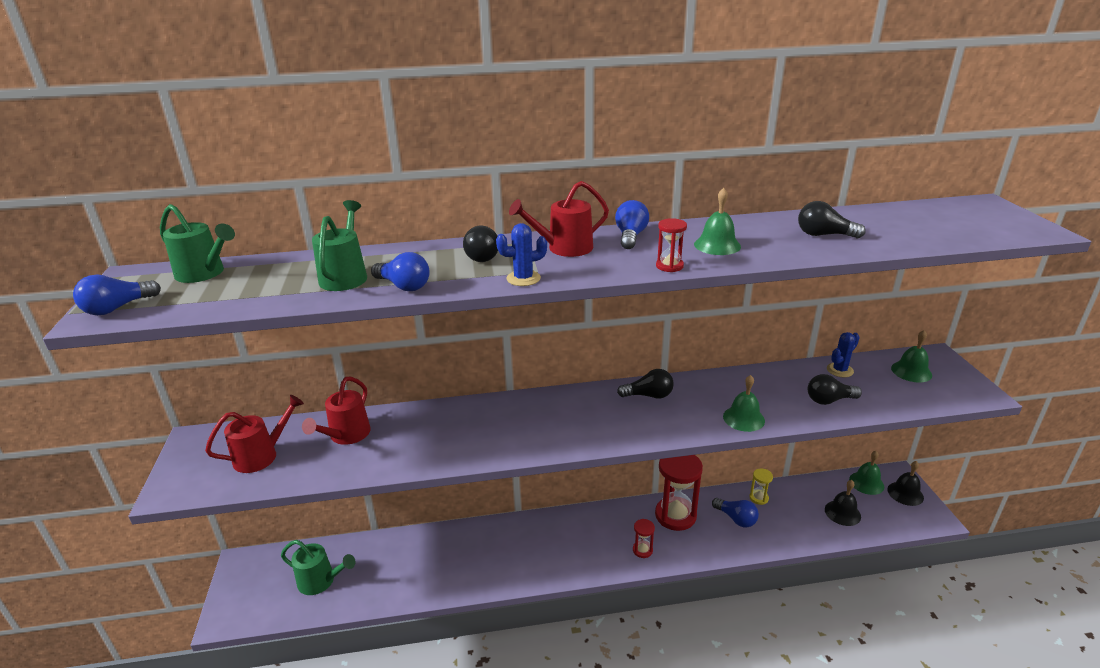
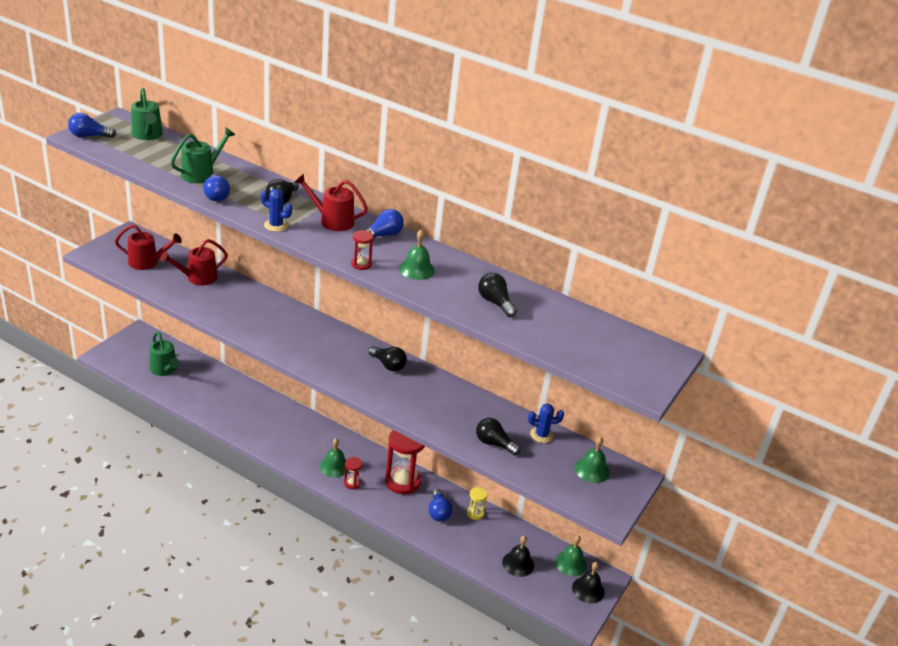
camera: 35 degrees right, 5 degrees up
(743, 418) = (419, 414): green bell -> green bell (334, 466)

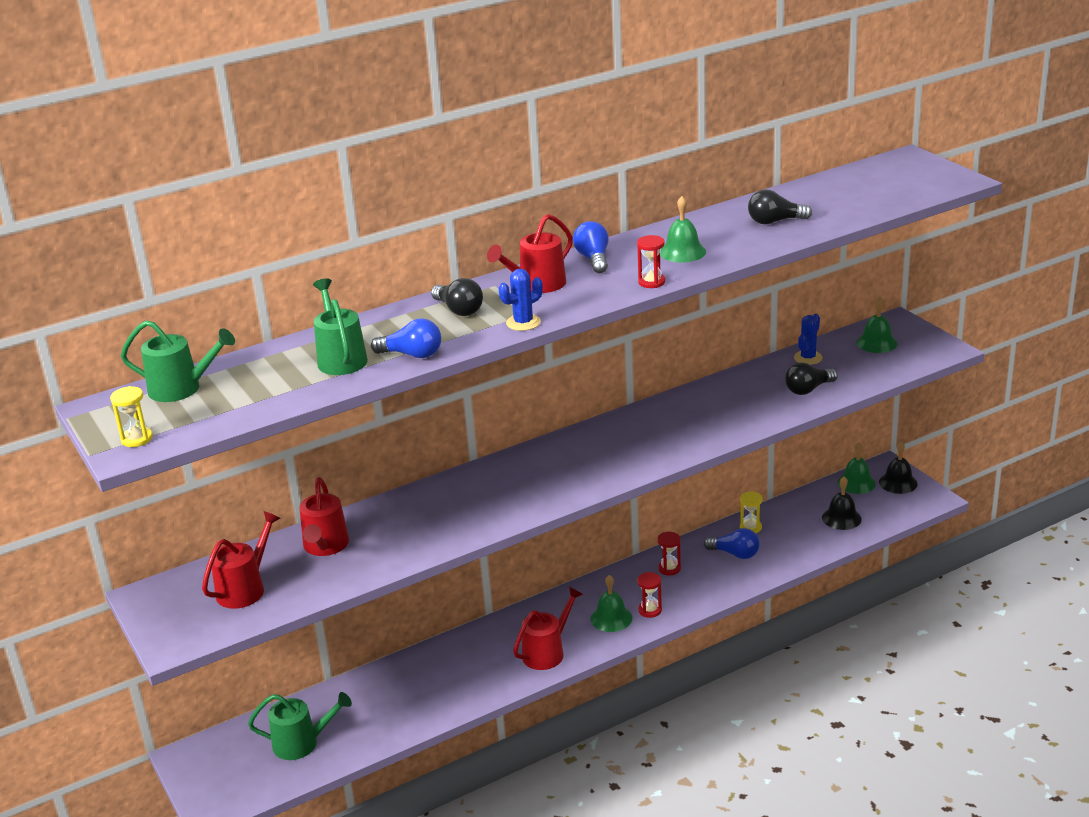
camera: 55 degrees left, 5 degrees down
(89, 136) = (137, 439): blue light bulb -> yellow hourglass
(286, 446) = (547, 652): none -> red watering can
(388, 365) = (627, 428): black light bulb -> none
(402, 481) = (669, 568): red hourglass -> red hourglass, size x0.47

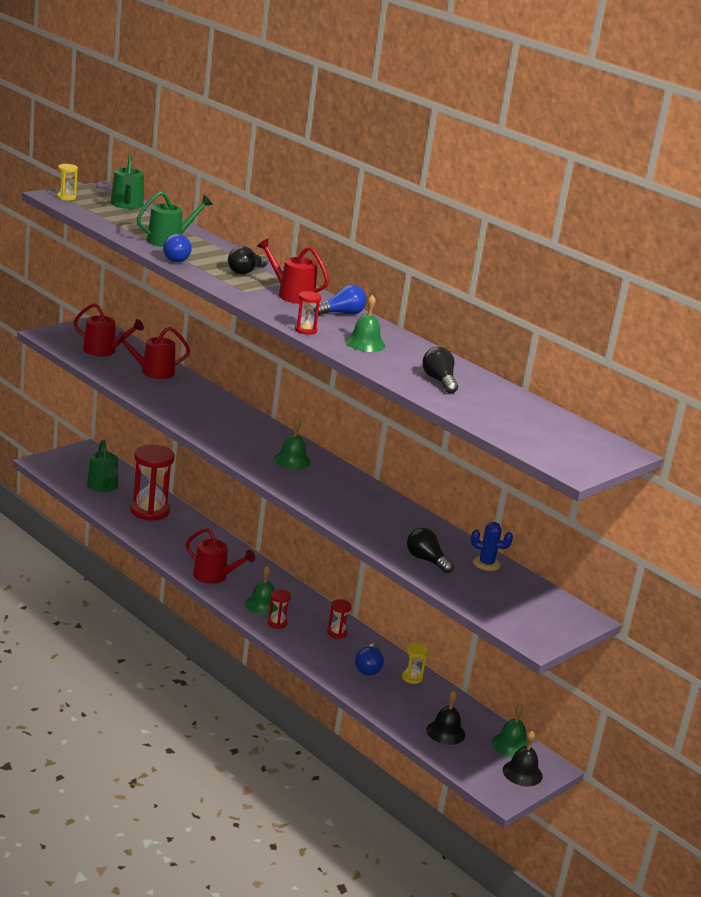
camera: 70 degrees right, 5 degrees down
(377, 700) = (149, 511): none -> red hourglass
(523, 323) = (229, 289): blue cactus -> none
(876, 343) = (532, 603): green bell -> green bell (292, 460)

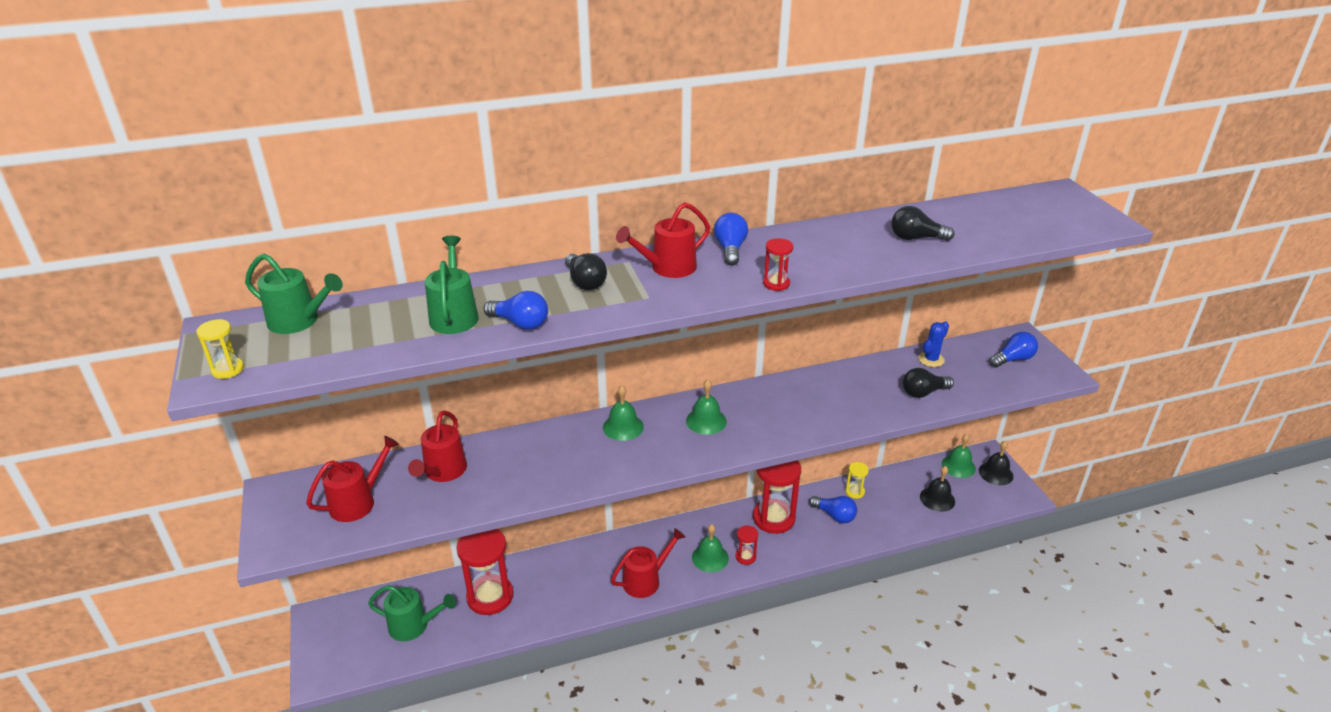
camera: 60 degrees left, 10 degrees up
(337, 633) = (773, 518): red hourglass -> red hourglass, size x2.14
(365, 343) = (817, 256): green bell -> green bell (623, 427)
(534, 611) = (1013, 359): none -> blue light bulb

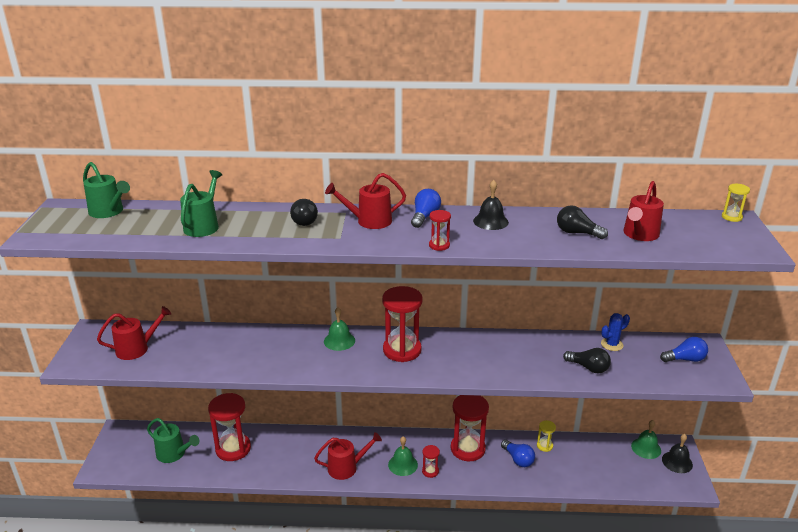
camera: 20 degrees right, 5 degrees down
(227, 369) = (47, 232): yellow hourglass -> yellow hourglass (731, 217)
(443, 472) = (200, 342): red watering can -> red watering can (639, 235)
(520, 323) = (240, 238): blue light bulb -> none
(706, 421) = (402, 350): green bell -> red hourglass
(923, 392) = (588, 368): black light bulb -> black light bulb turned 150 degrees counterclockwise
(937, 499) = (613, 469): black bell -> black bell (490, 221)

